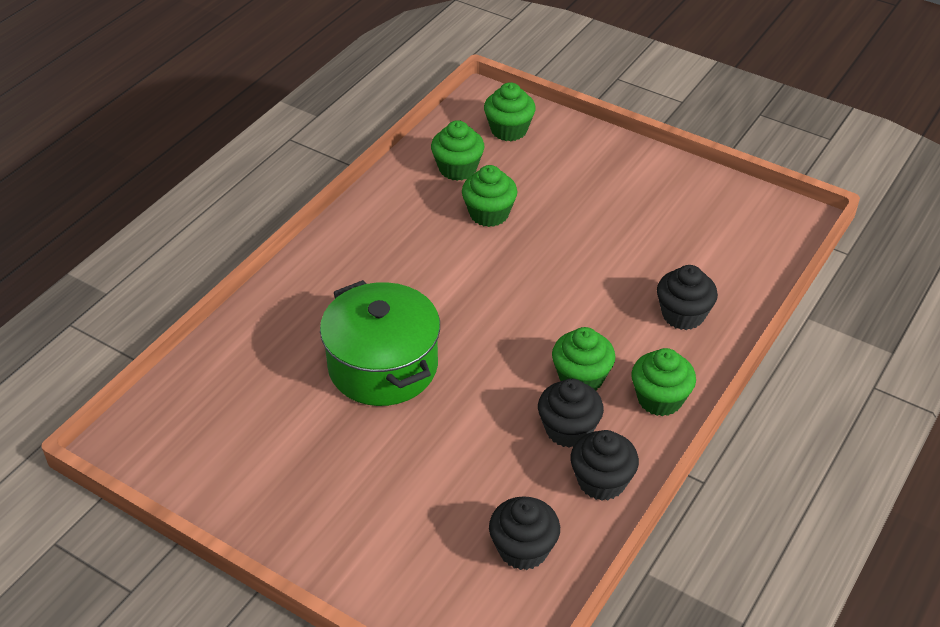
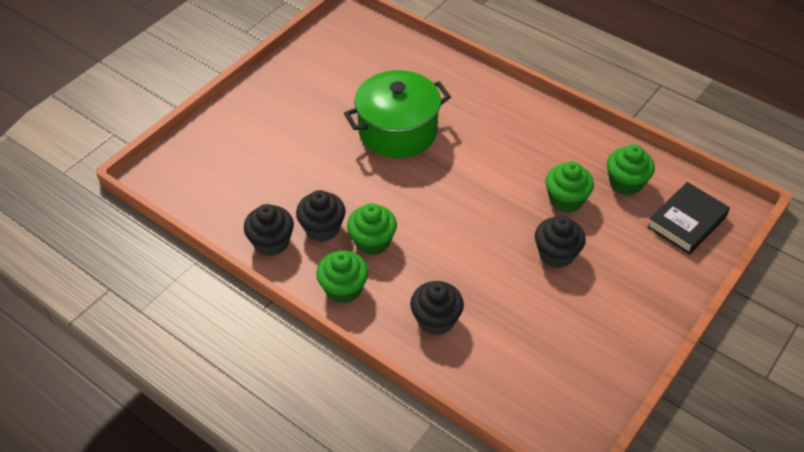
camera: 95 degrees right, 5 degrees up
(509, 130) = (686, 222): green cupcake -> black book
(523, 549) = (225, 194): black cupcake -> black cupcake (556, 254)

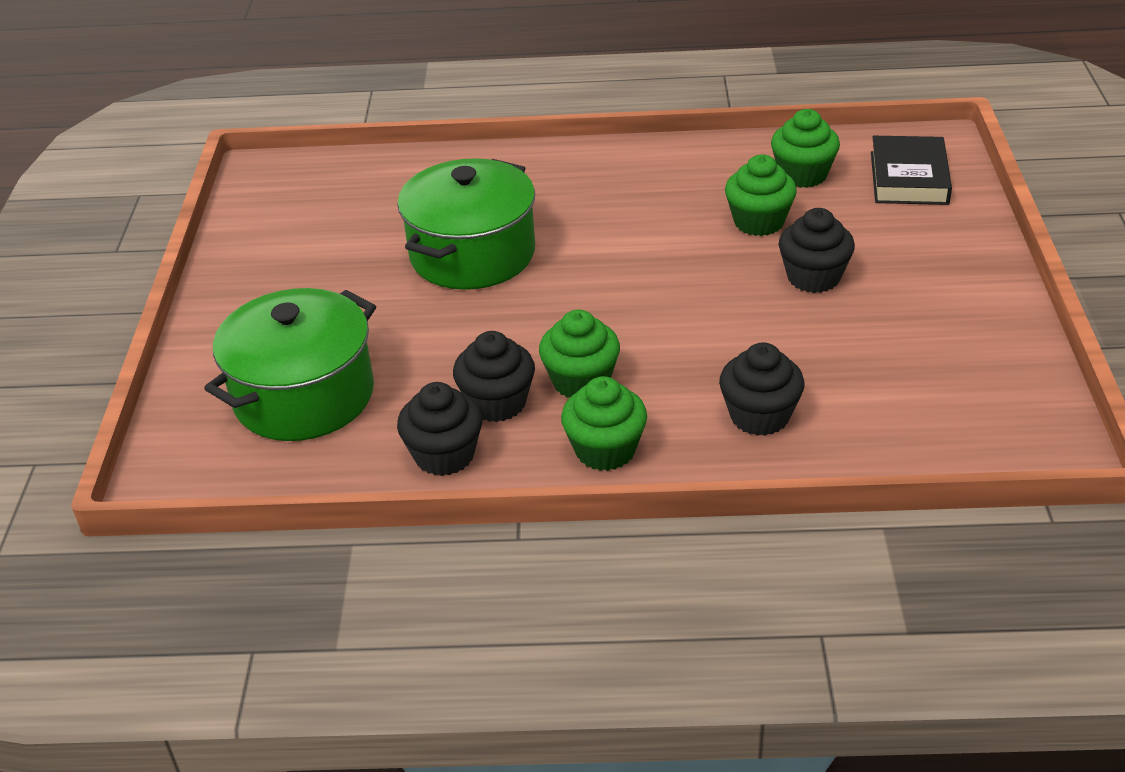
camera: 35 degrees left, 10 degrees down
(244, 168) = (304, 396): none -> green pot

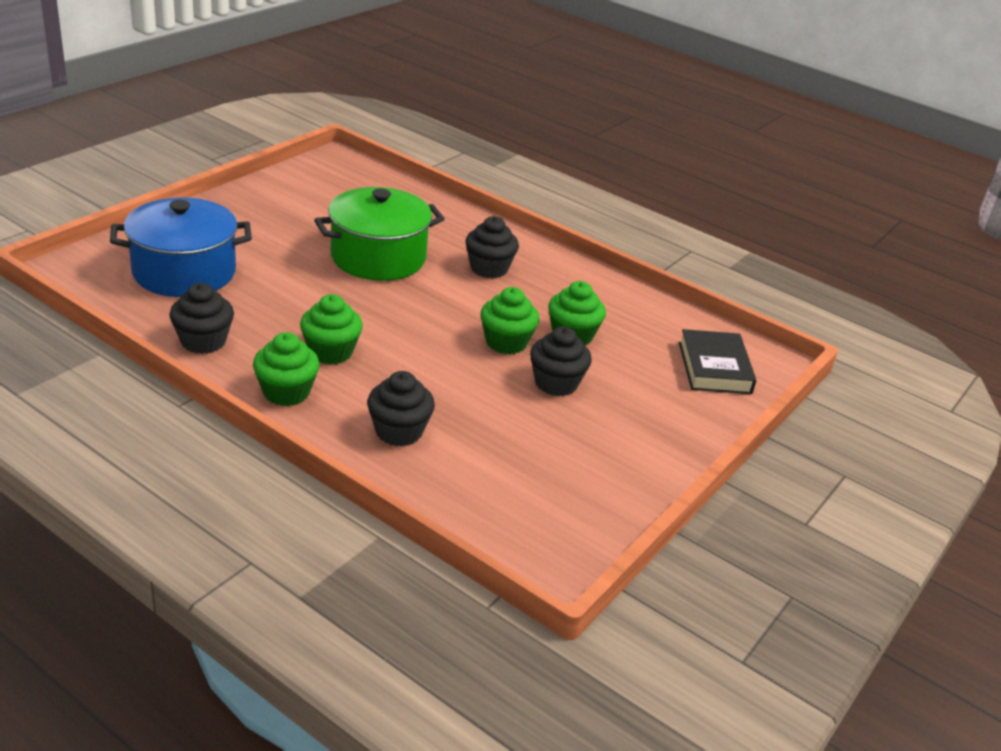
camera: 30 degrees right, 5 degrees down
(304, 396) = (184, 272): green pot -> blue pot
(497, 403) = (270, 334): black cupcake -> black cupcake (489, 268)
(803, 175) = (644, 327): green cupcake -> green cupcake (506, 342)
(909, 178) = (714, 368): black book -> black book turned 45 degrees counterclockwise

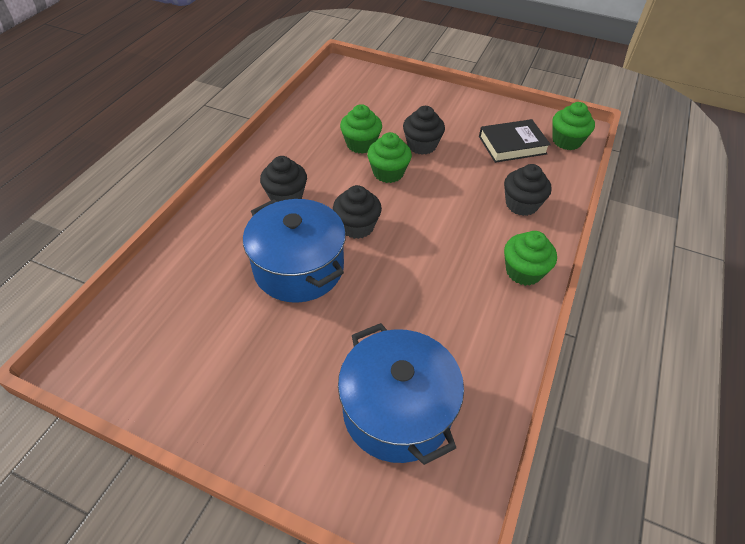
camera: 100 degrees left, 15 degrees up
(203, 341) = (497, 347): black cupcake -> black cupcake (357, 226)
(330, 352) = (458, 261): green cupcake -> green cupcake (566, 141)
(378, 257) = (299, 268): green pot -> blue pot
(714, 368) = (363, 87): black book -> black book (512, 145)

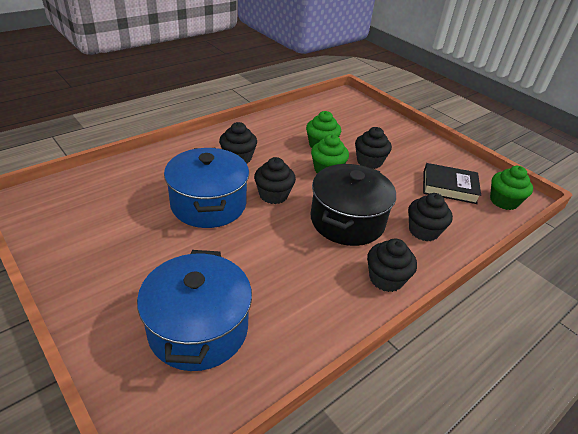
camera: 25 degrees right, 10 degrees down
(448, 224) = (347, 221): none -> black pot
(523, 271) = (386, 279): green cupcake -> black cupcake

